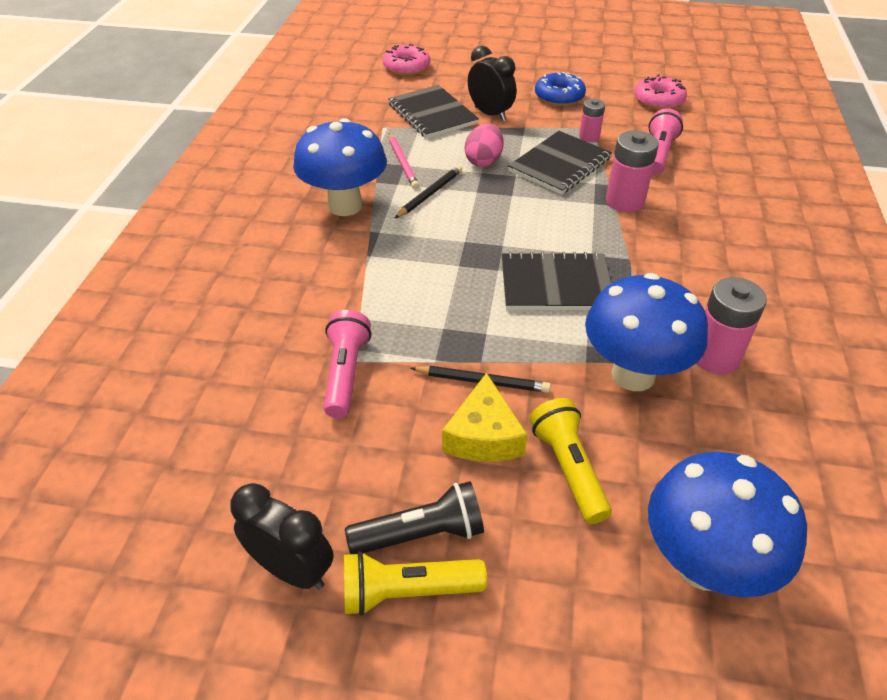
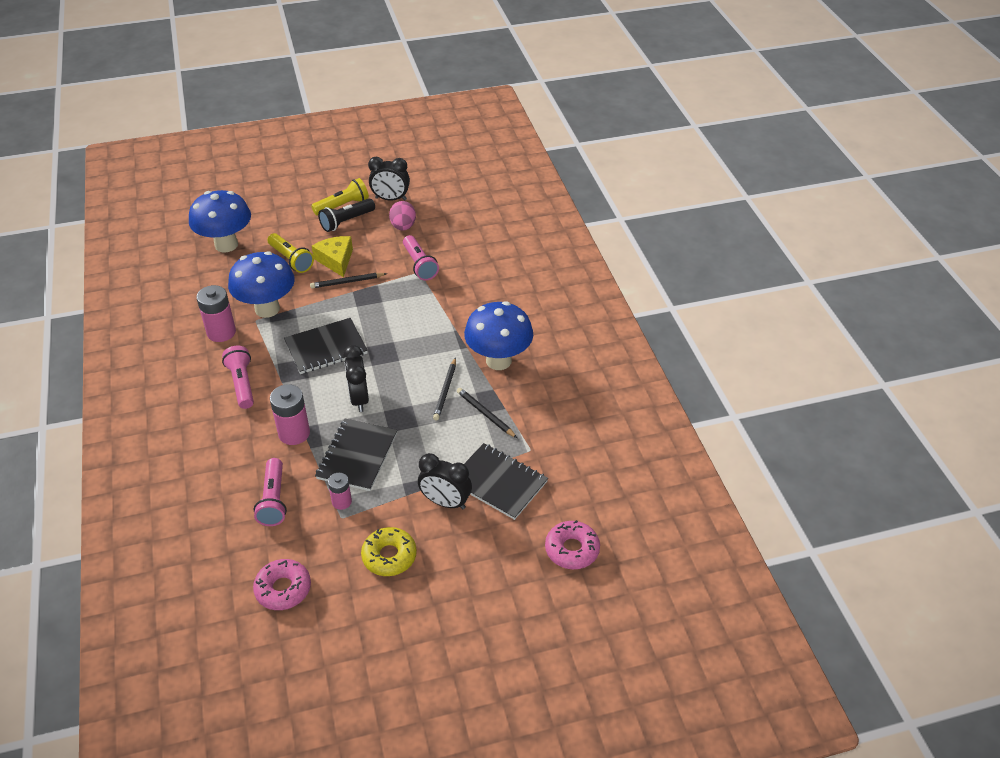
camera: 155 degrees right, 0 degrees up
(402, 163) = (485, 414): pink pencil -> black pencil
(483, 161) = (422, 438): pink egg -> pink egg (403, 227)
(535, 213) = (359, 399): none -> black clock
(559, 96) = (389, 556): blue donut -> yellow donut
(685, 272) = (242, 384): none -> pink flashlight

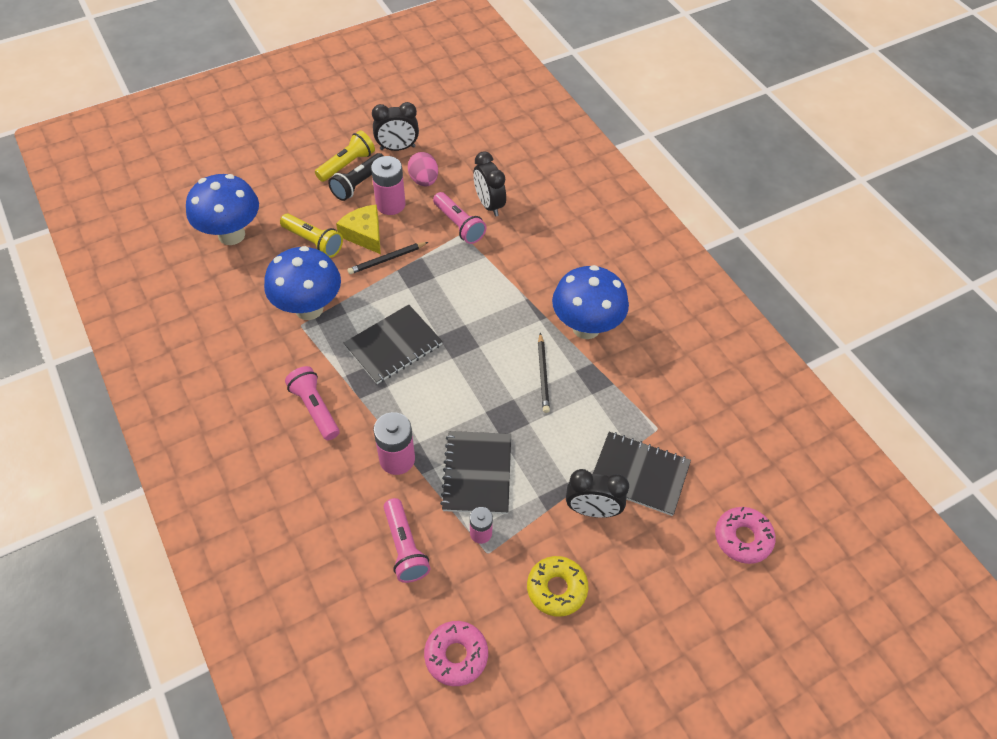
camera: 15 degrees left, 10 degrees up
(221, 332) = (267, 347): pink battery -> pink battery (390, 204)
(359, 399) = (453, 402): black clock -> black clock (489, 204)
(485, 414) = (595, 395): black pencil -> none

